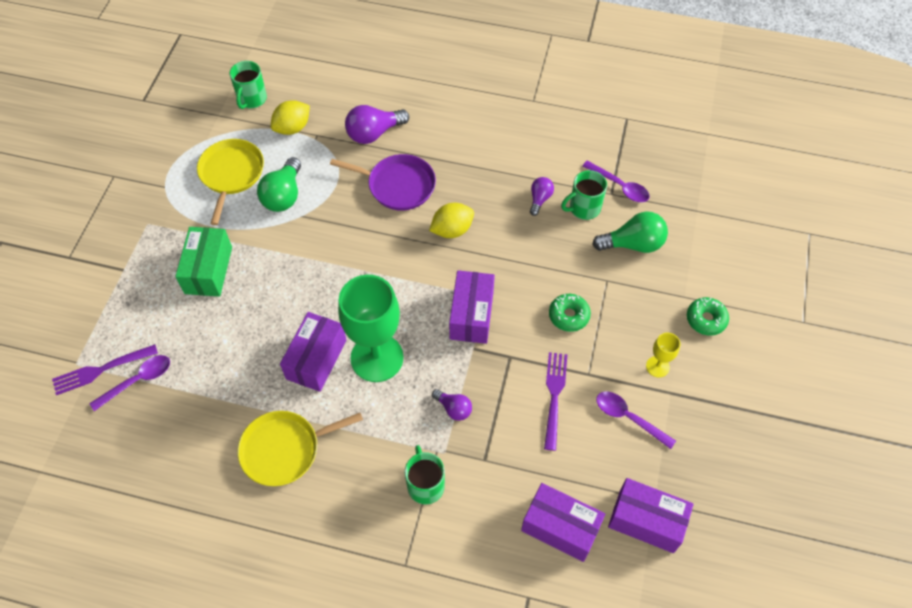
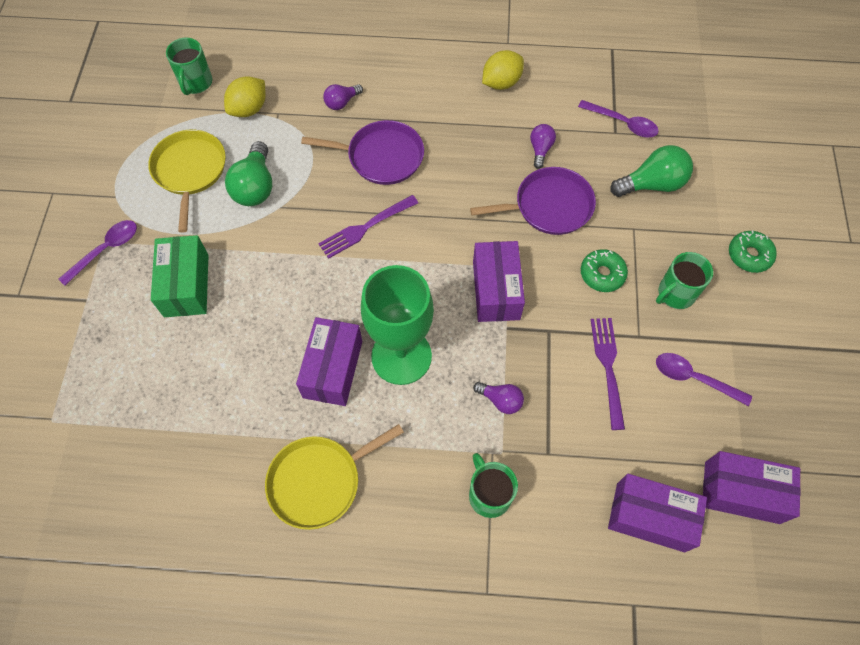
camera: 10 degrees left, 5 degrees up
(102, 369) = (84, 422): purple fork -> purple fork (366, 227)
(137, 381) = (129, 429): purple spoon -> purple spoon (106, 250)
(374, 133) = (342, 102): purple light bulb -> purple light bulb, size x0.58
(452, 230) = (452, 198): yellow lemon -> yellow lemon (501, 83)
(535, 249) = (549, 206): none -> purple pan
(583, 208) = (590, 152): green mug -> green mug (675, 293)
(657, 366) = (711, 316): yellow goblet -> none

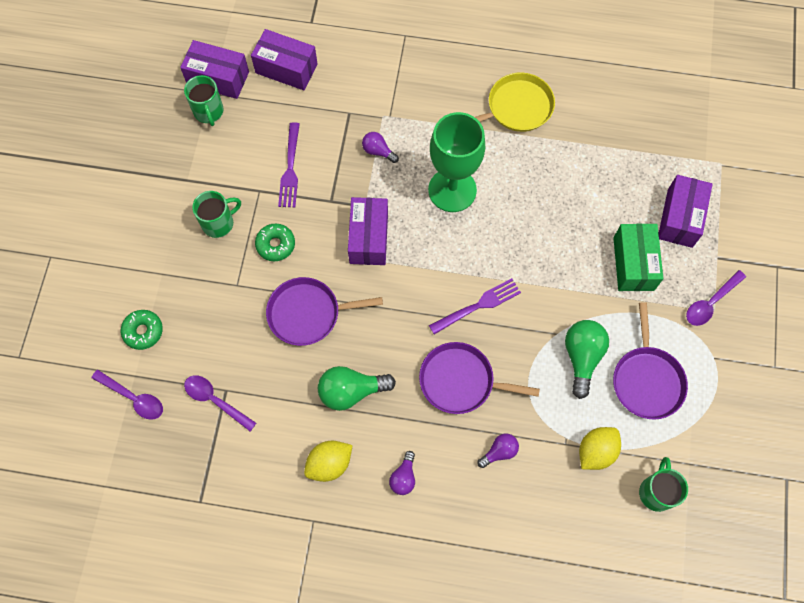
camera: 175 degrees left, 5 degrees up
(190, 171) = (647, 380): yellow pan -> purple pan
(332, 369) = (507, 184): purple box -> purple box (680, 218)
(489, 494) = (396, 90): green mug -> green mug (208, 112)
(540, 150) = (304, 376): purple light bulb -> purple light bulb (403, 477)
(652, 184) = (207, 328): green light bulb -> green light bulb (351, 391)
(694, 378) = (226, 155): purple spoon -> purple spoon (133, 398)
(749, 255) = (144, 251): green donut -> green donut (143, 331)

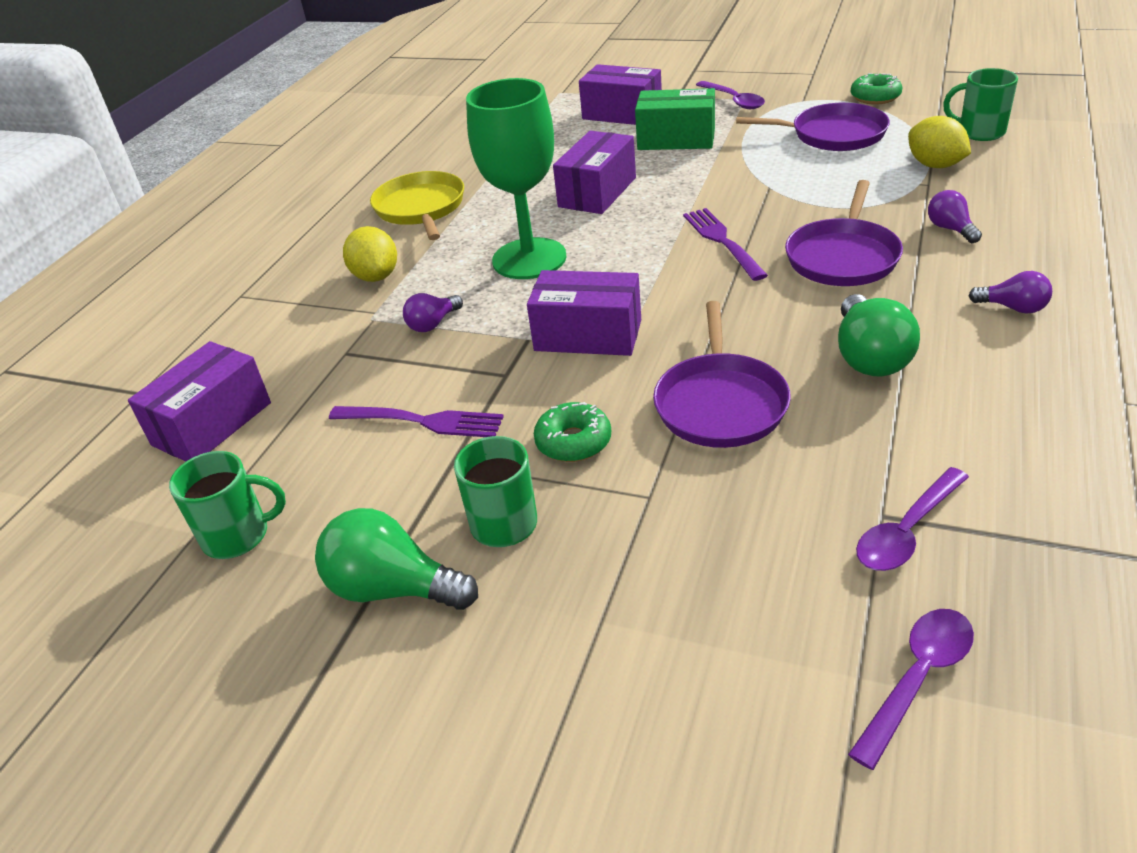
camera: 75 degrees left, 30 degrees down
(143, 331) = (744, 658): green donut -> green donut (875, 97)
(218, 78) = (169, 520): purple box -> purple box (597, 192)
(329, 464) = (1009, 382): yellow lemon -> yellow lemon (376, 276)
(582, 357) = (803, 171): green light bulb -> green light bulb (393, 588)

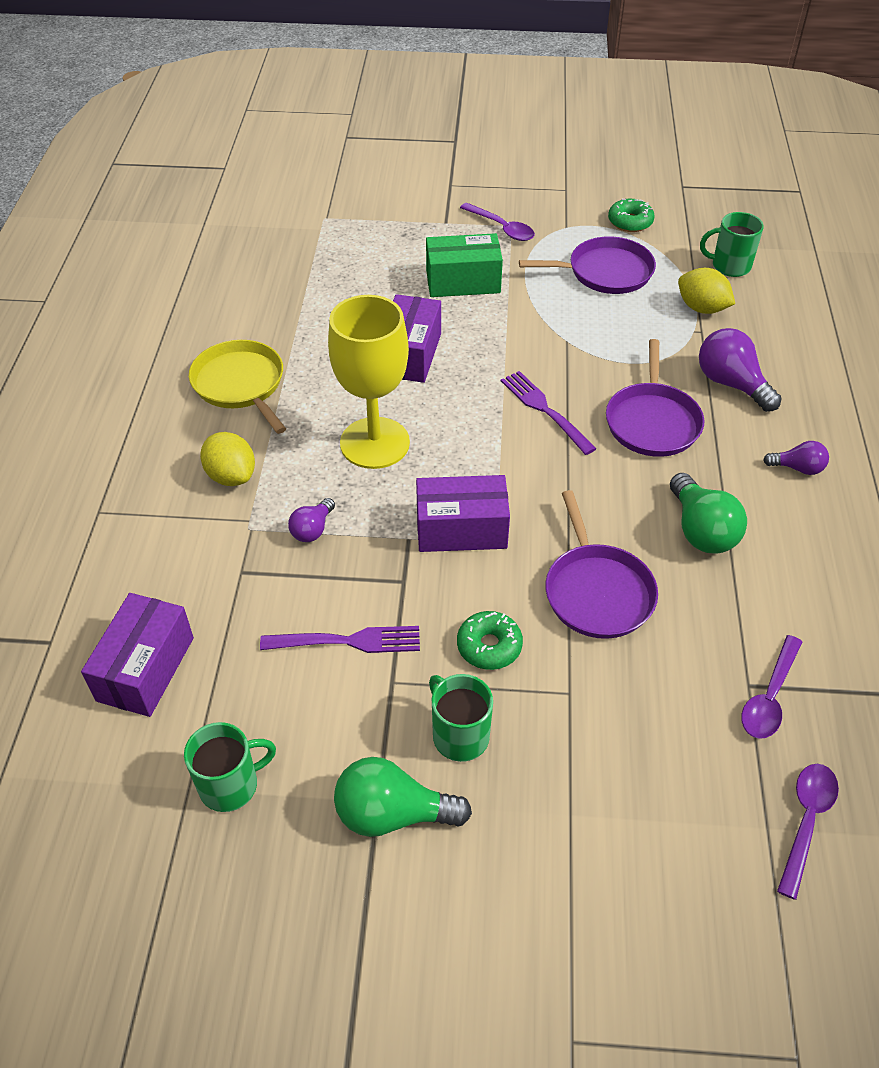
camera: 20 degrees left, 10 degrees up
(529, 259) = (374, 443): green goblet -> yellow goblet
(622, 114) = (398, 247): purple box -> none
(950, 229) = (731, 384): purple light bulb -> purple light bulb, size x1.73

